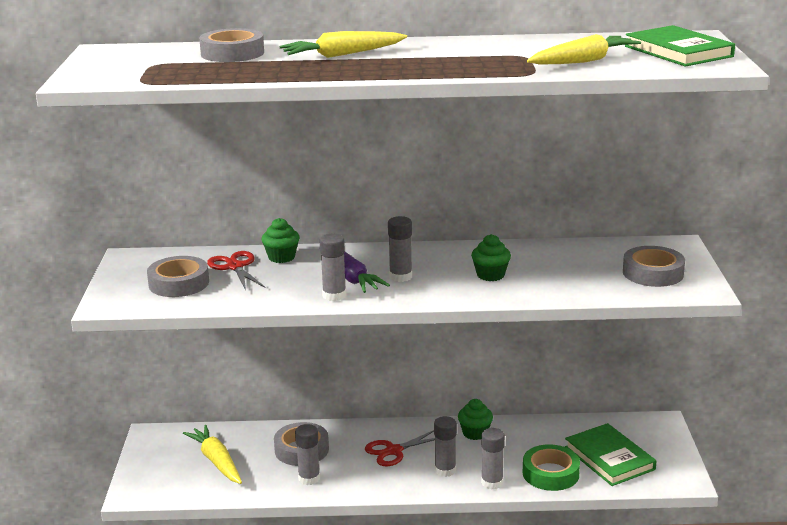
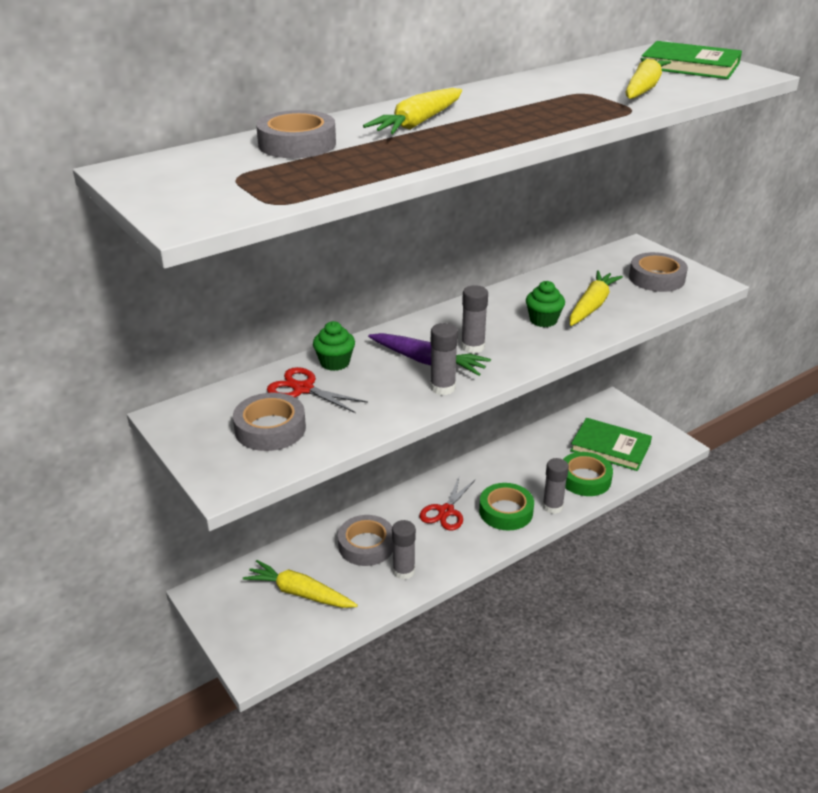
camera: 35 degrees left, 10 degrees up
(445, 470) = (506, 511): grey glue stick -> green tape
(475, 433) = (492, 466): green cupcake -> none
(552, 277) = (592, 305): none -> yellow carrot

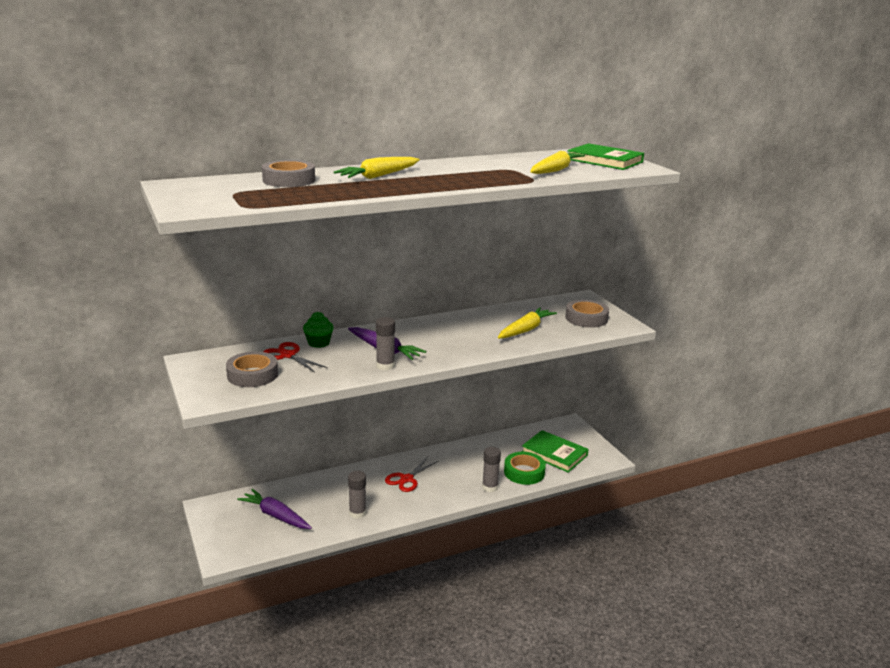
camera: 10 degrees right, 10 degrees down
(299, 593) = (275, 516): yellow carrot -> purple carrot
(366, 545) = (337, 492): grey tape -> none
(472, 347) = (421, 345): grey glue stick -> none
(506, 511) = (452, 485): green tape -> none
(543, 320) = (483, 334): green cupcake -> none

